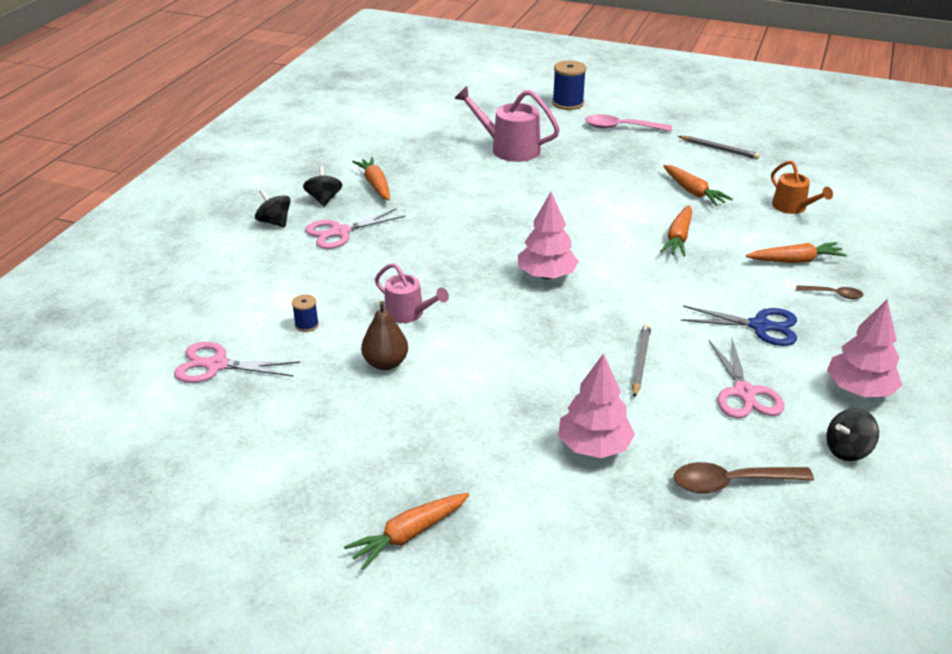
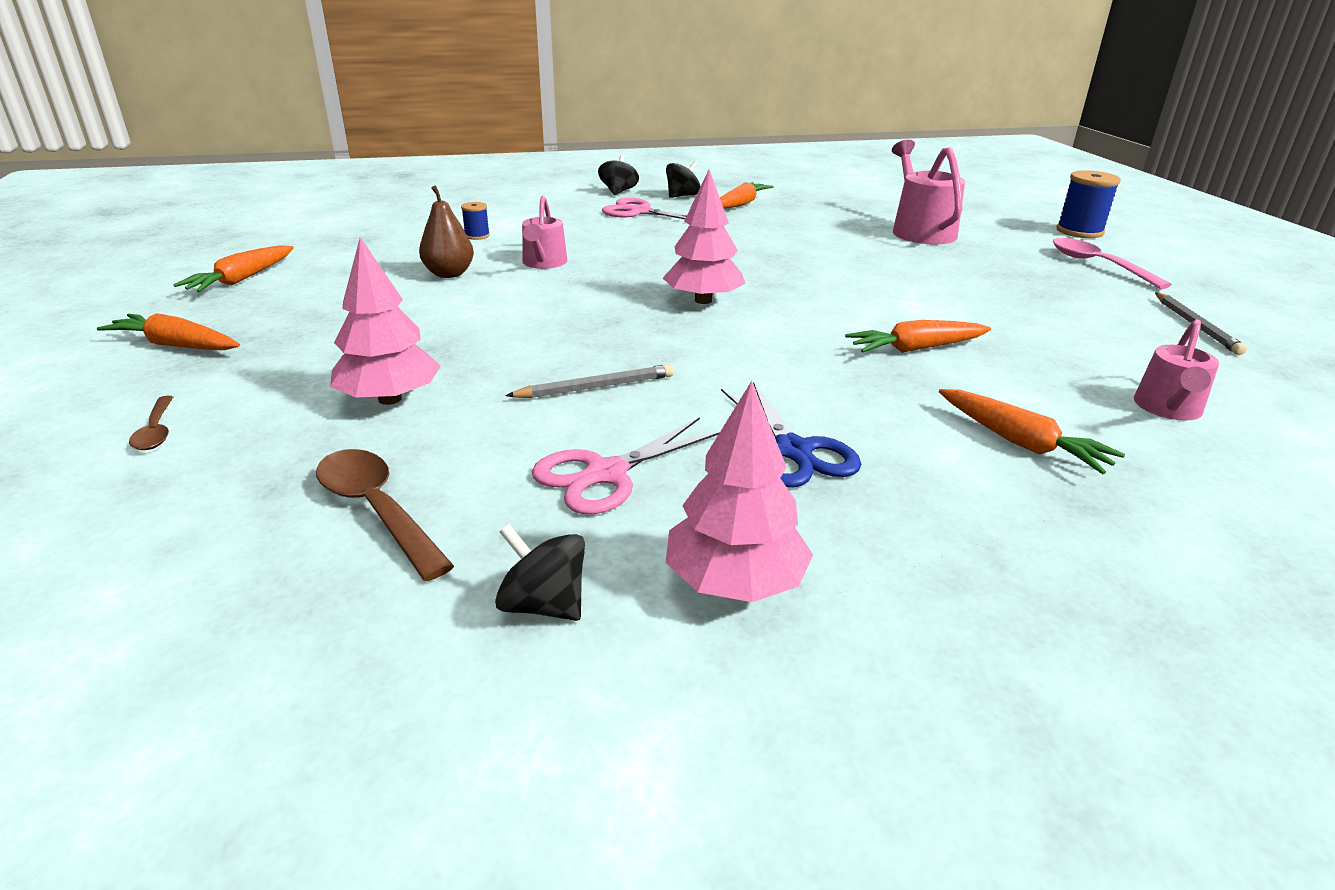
camera: 55 degrees right, 5 degrees down
(216, 365) = (385, 225): pink scissors -> none
(693, 192) = (1046, 334): orange carrot -> orange carrot (241, 279)
(792, 207) = (1168, 409): orange watering can -> pink watering can
(833, 294) = (984, 497): brown spoon -> brown spoon (156, 431)

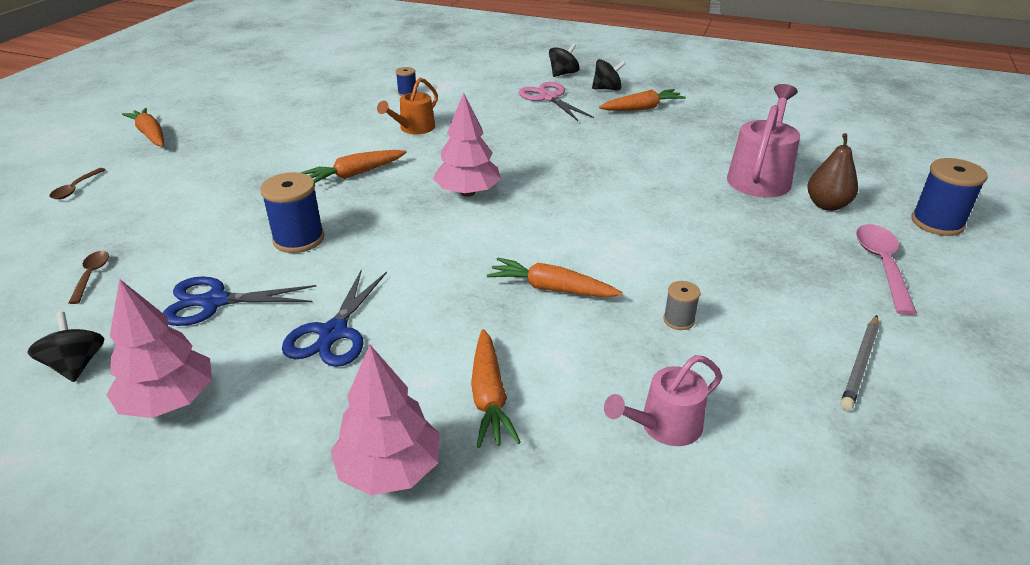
camera: 35 degrees right, 5 degrees up
(241, 279) = (237, 95): orange carrot -> orange carrot (355, 174)
(377, 510) = (91, 275): brown spoon -> brown spoon, size x0.57
(390, 399) = (190, 206): pink tree -> pink tree (389, 469)
(449, 274) = (346, 122): brown pear -> brown pear (827, 205)
(543, 263) = (414, 128): pink watering can -> orange watering can
(596, 387) = (299, 239): grey pencil -> blue spool
(605, 474) = (214, 302): pink scissors -> blue scissors
(1045, 338) = (679, 320): none -> grey spool

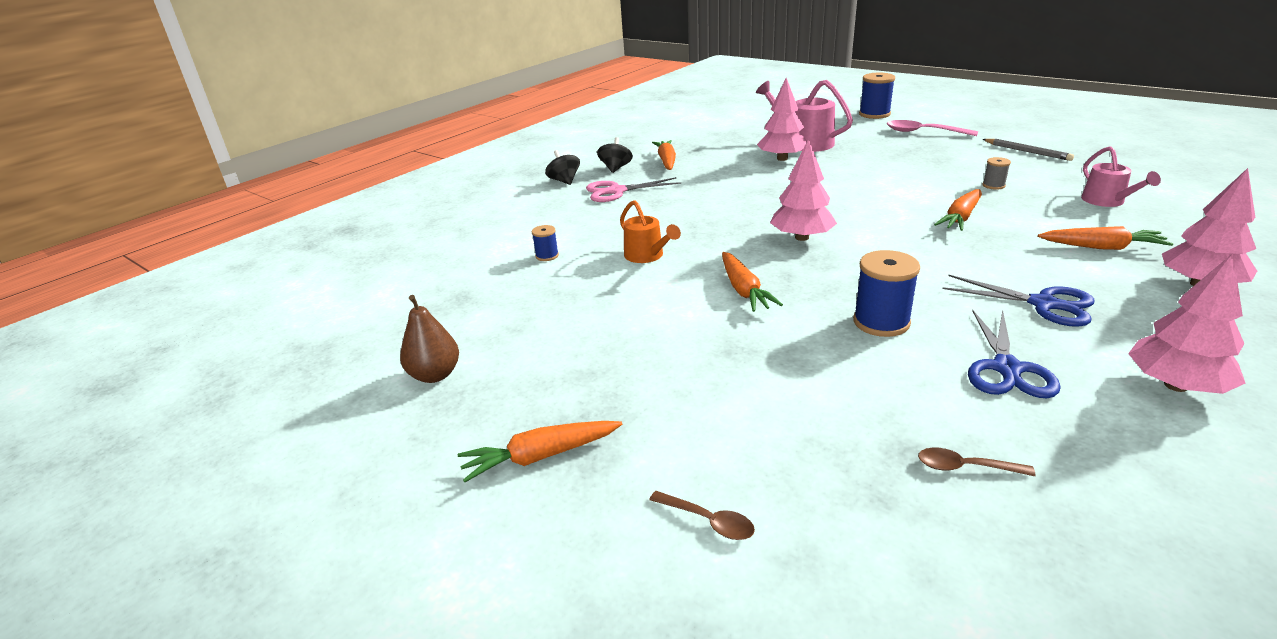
camera: 70 degrees left, 5 degrees down
(76, 365) = (1149, 454): black spinning top -> none
(690, 167) = (782, 159): none -> pink tree
(827, 205) = (848, 132): brown pear -> brown pear (435, 375)

